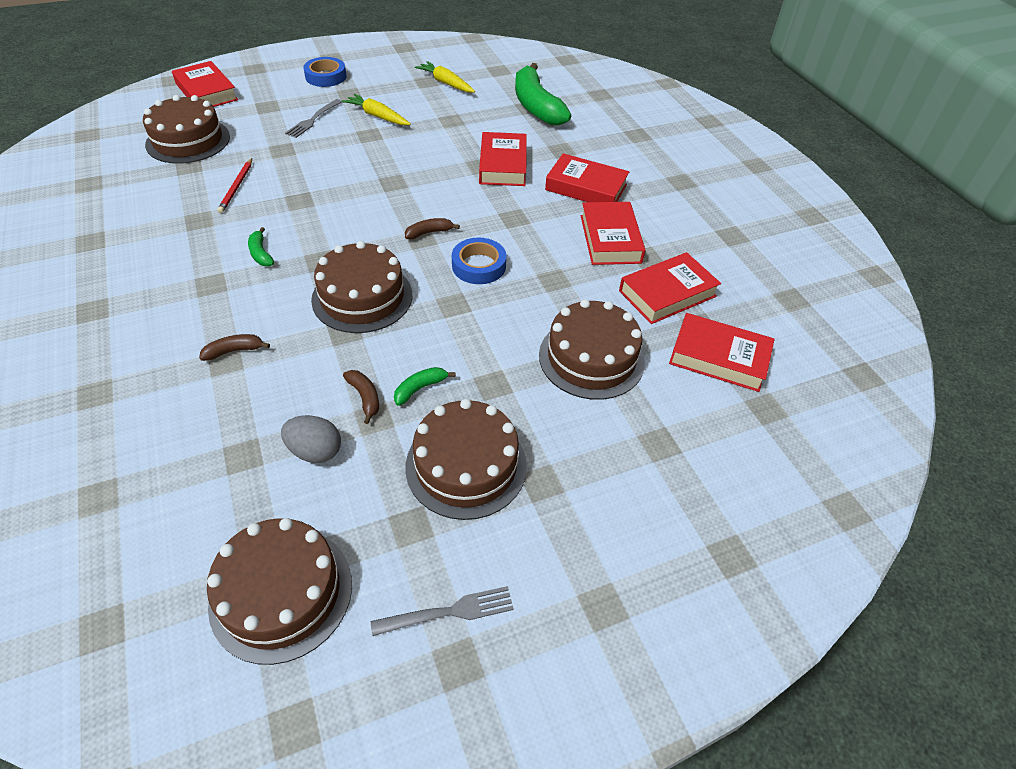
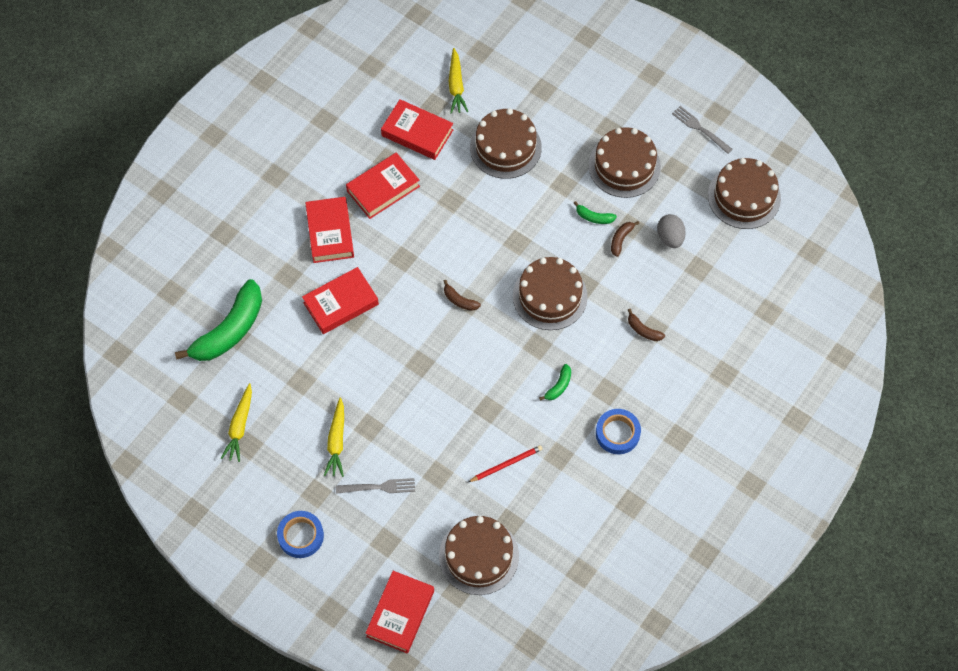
camera: 120 degrees left, 15 degrees up
(479, 266) = (470, 250): blue tape -> blue tape (617, 433)
(719, 357) = (456, 86): red book -> yellow carrot

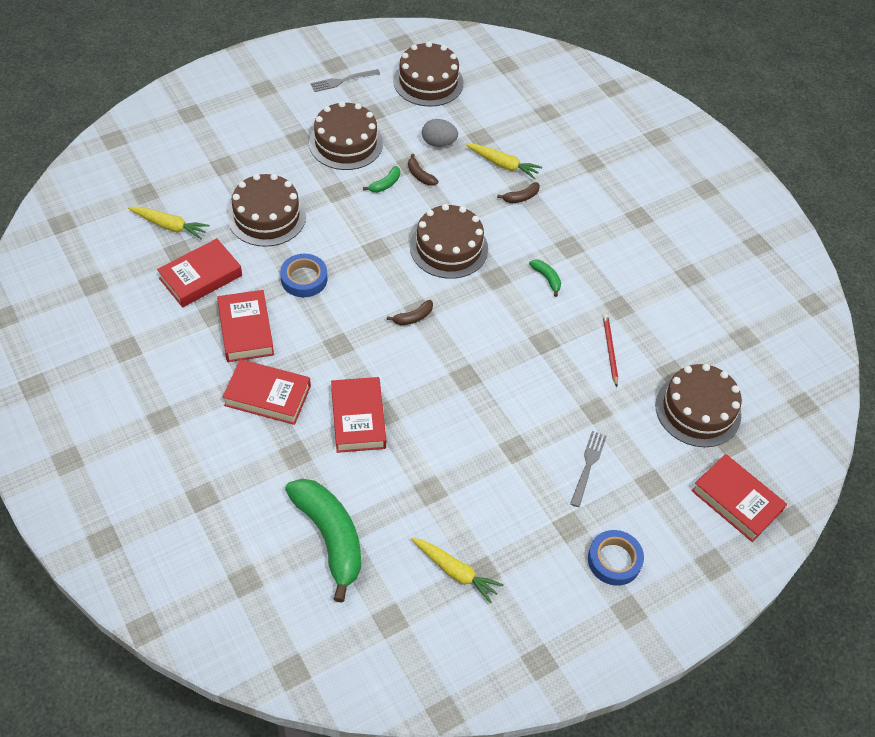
camera: 70 degrees left, 10 degrees down
(336, 441) = (518, 484): yellow carrot -> yellow carrot (503, 165)
(617, 433) = (615, 256): blue tape -> blue tape (304, 279)

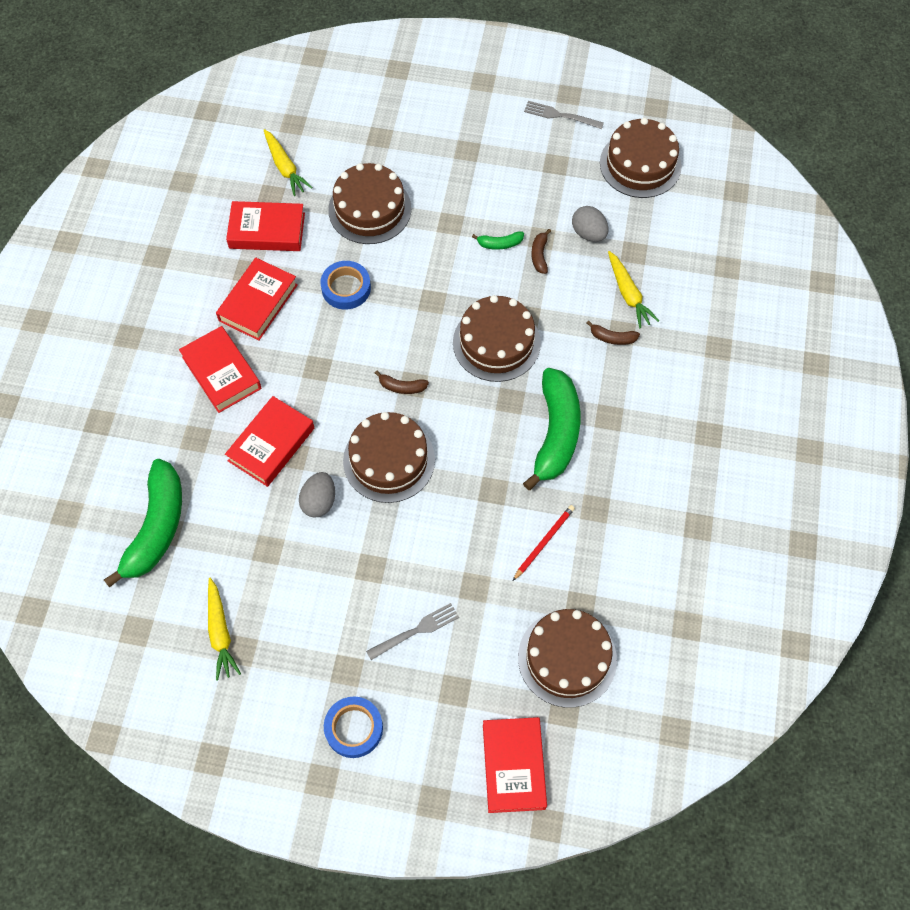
camera: 45 degrees right, 10 degrees up
(346, 143) = (503, 180): brown cake -> brown cake (389, 460)
(434, 432) = (319, 501): none -> grey egg
(547, 278) = (556, 433): green banana -> green banana, size x2.39

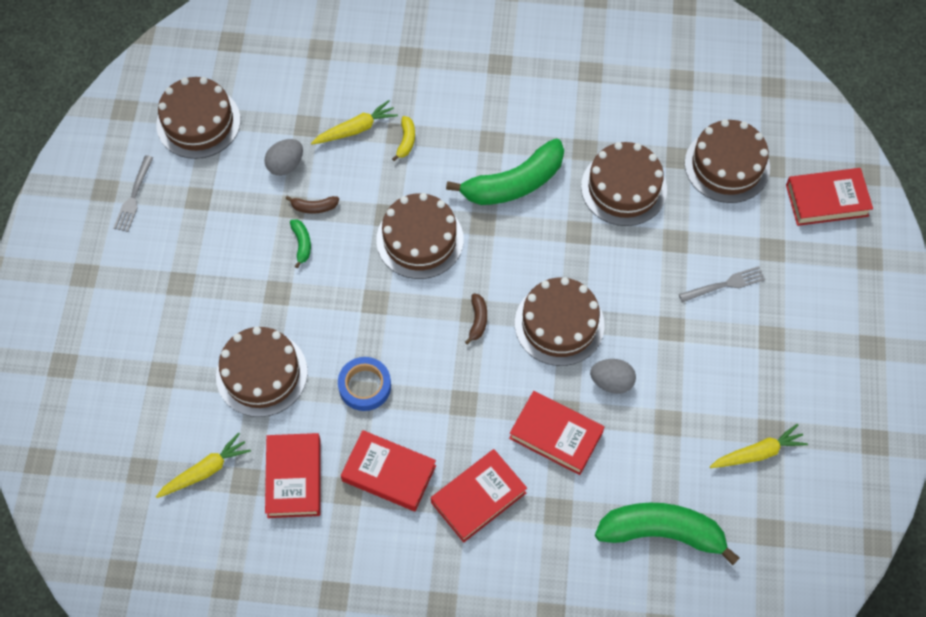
camera: 95 degrees left, 0 degrees up
(354, 728) = (822, 326): blue tape -> none
(416, 631) = (725, 285): grey fork -> grey fork turned 105 degrees clockwise
(544, 542) = (623, 188): red pencil -> brown cake
(556, 433) = (513, 183): green banana -> green banana turned 150 degrees clockwise
(612, 338) = (406, 141): brown banana -> yellow banana

